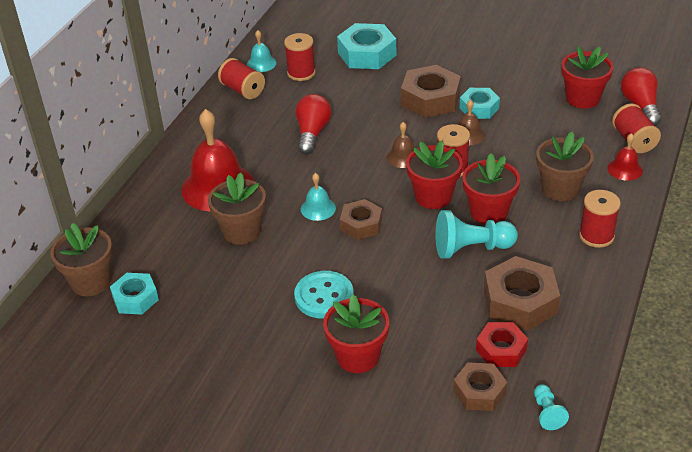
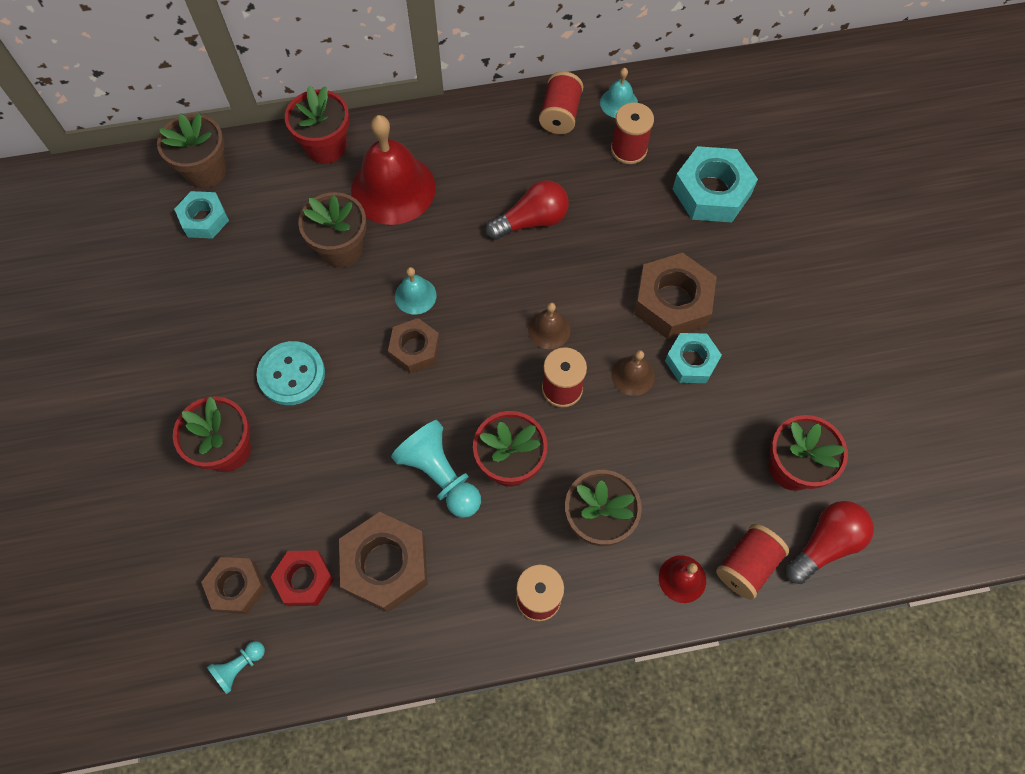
camera: 55 degrees right, 25 degrees up
(433, 197) = (501, 395): red flower pot -> red flower pot (326, 147)

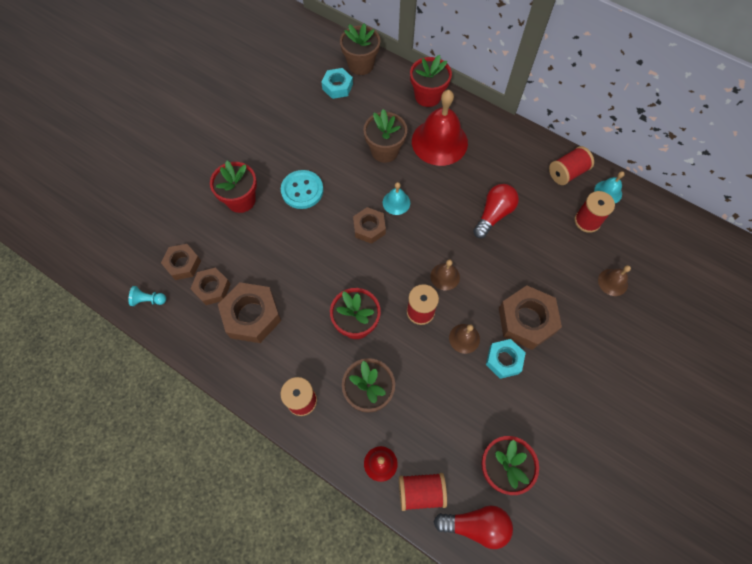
camera: 45 degrees right, 0 degrees up
(304, 580) = (212, 288): red nut -> brown nut
(440, 475) = (318, 298): turquoise pawn -> none
(532, 221) = (493, 215): red light bulb -> red light bulb turned 75 degrees counterclockwise
(711, 192) = (613, 282): turquoise nut -> brown bell

